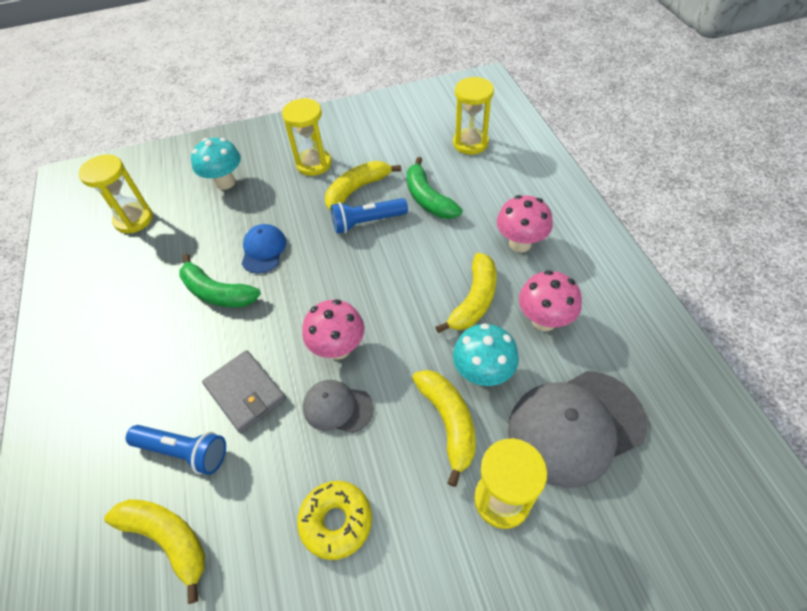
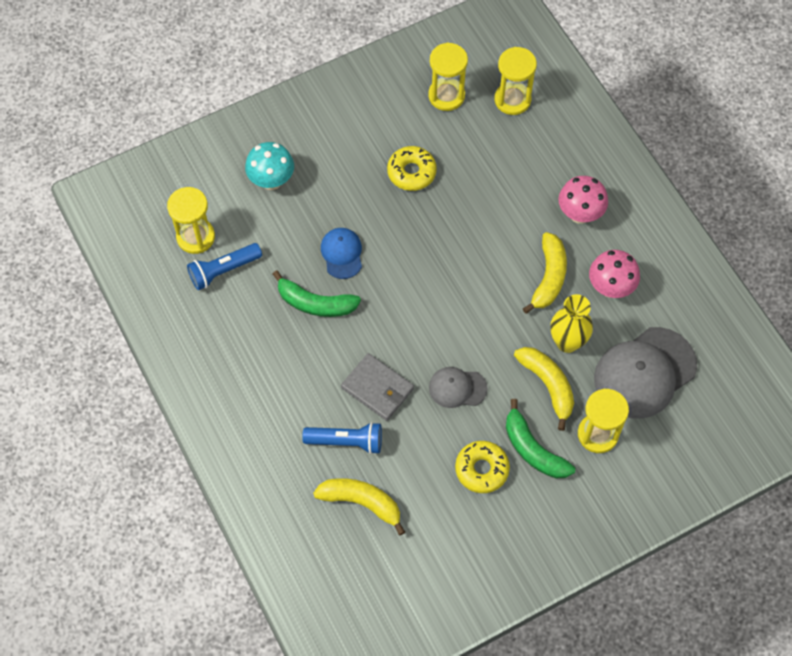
camera: 15 degrees left, 10 degrees up
(314, 164) = (356, 146): yellow hourglass -> yellow hourglass (446, 96)
(338, 348) = (443, 339): pink mushroom -> none
(357, 189) = (411, 172): yellow banana -> yellow donut
(367, 222) = (432, 209): blue flashlight -> blue flashlight (223, 270)
(428, 198) = (484, 175): green banana -> green banana (533, 449)
(482, 373) = (567, 342): turquoise mushroom -> yellow vase

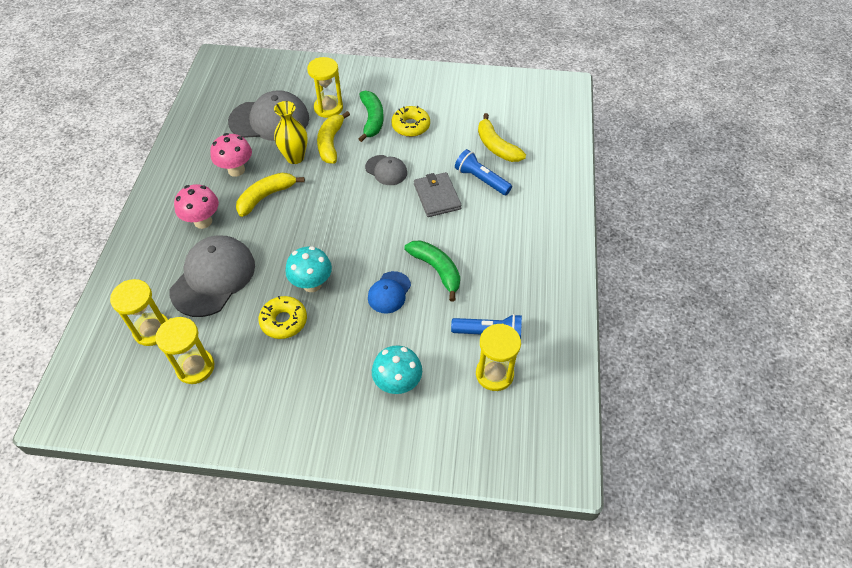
camera: 145 degrees left, 10 degrees down
(418, 218) = (312, 284): none -> turquoise mushroom
(511, 170) = (213, 277): none -> grey cap

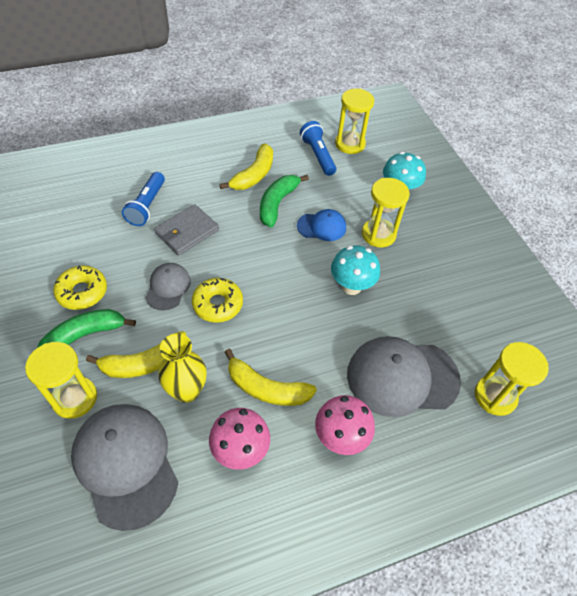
camera: 120 degrees left, 0 degrees up
(195, 367) = (495, 333): yellow hourglass -> yellow hourglass (378, 234)
(284, 321) = (403, 289): yellow donut -> yellow donut (218, 304)
(496, 146) = (91, 208): yellow banana -> yellow banana (254, 175)

